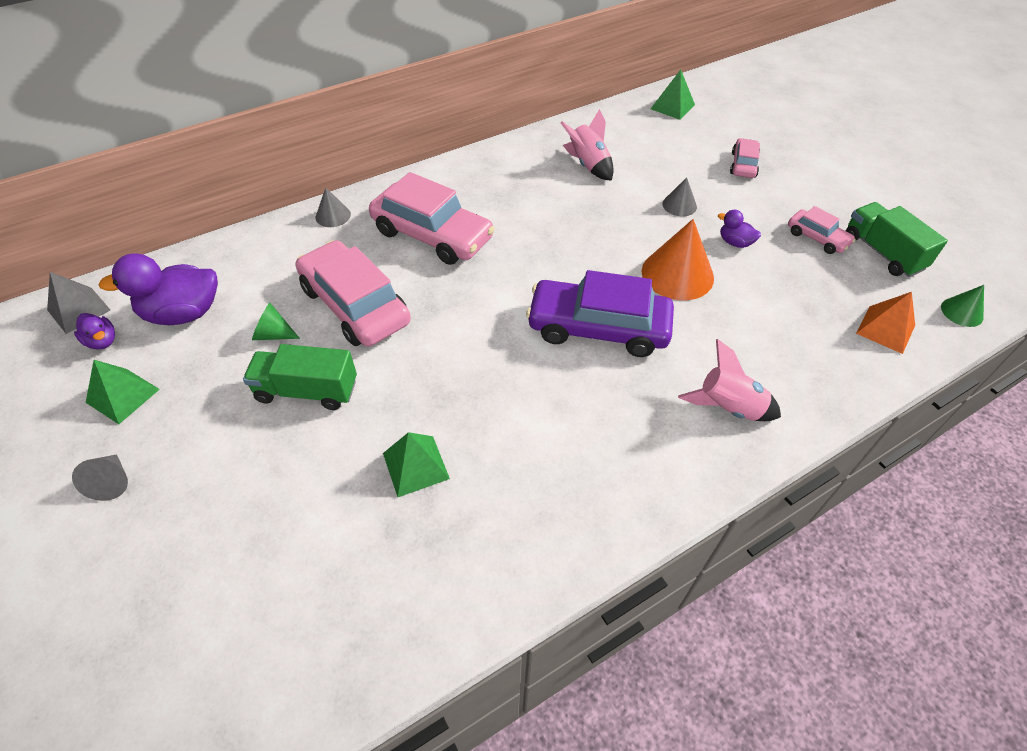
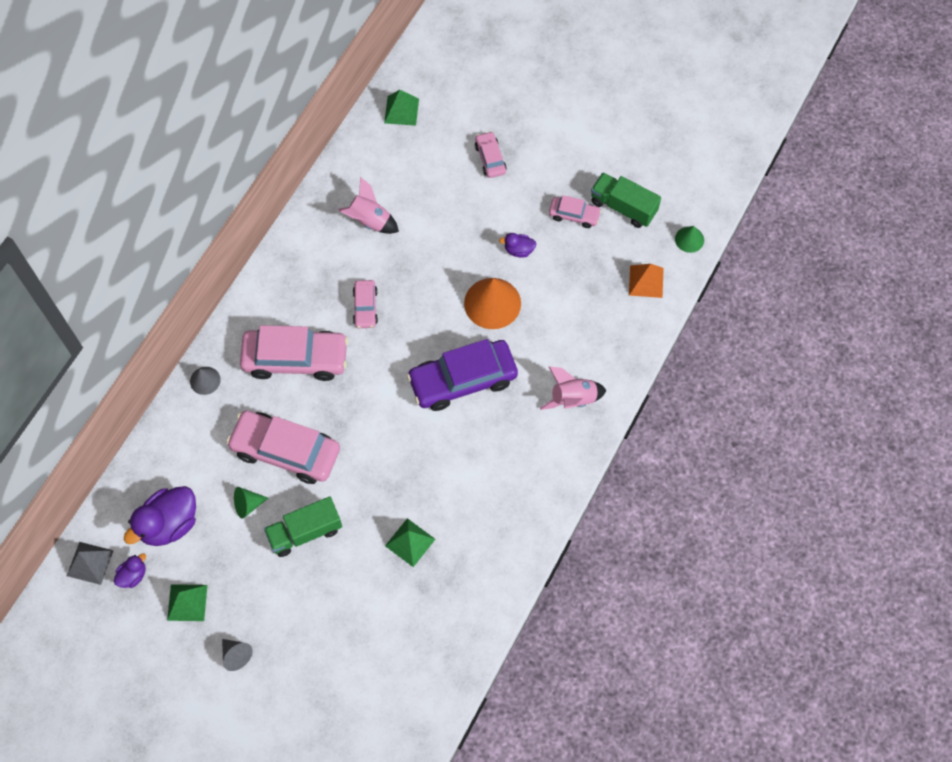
camera: 30 degrees left, 15 degrees up
(102, 341) = (133, 575): purple duck -> purple duck turned 60 degrees counterclockwise
(535, 224) = (365, 307): none -> pink car
(679, 205) = (462, 231): grey cone -> none

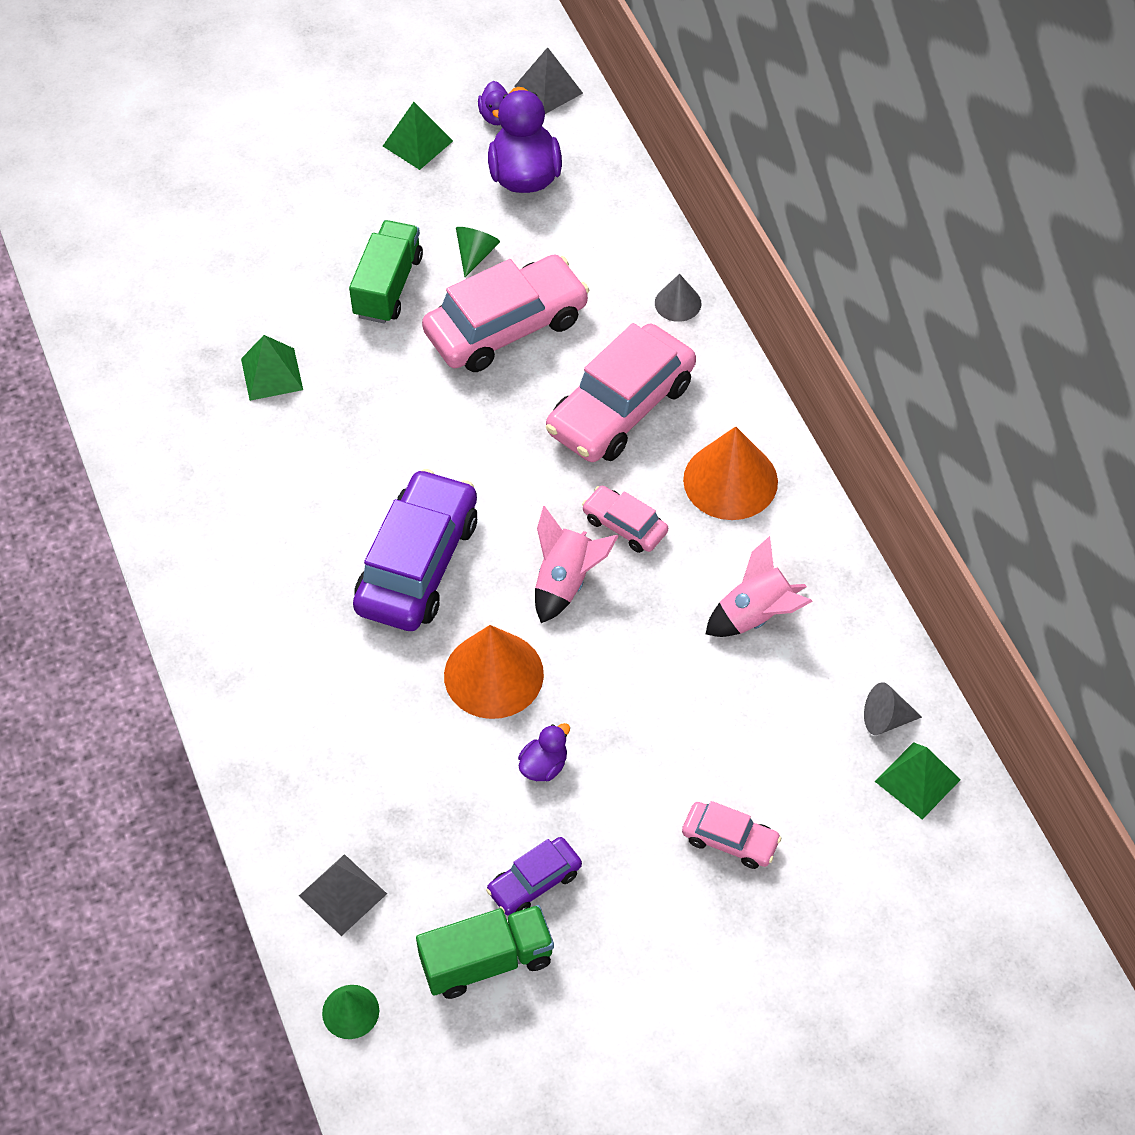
camera: 130 degrees right, 10 degrees down
(236, 655) = (316, 151): grey cone -> grey cone (885, 719)
(301, 281) = (730, 480): none -> orange cone
(573, 399) = (268, 669): pink rocket -> pink rocket (566, 582)
(574, 215) = (534, 882): pink car -> purple car
(646, 281) = (342, 894): orange pyramid -> grey pyramid

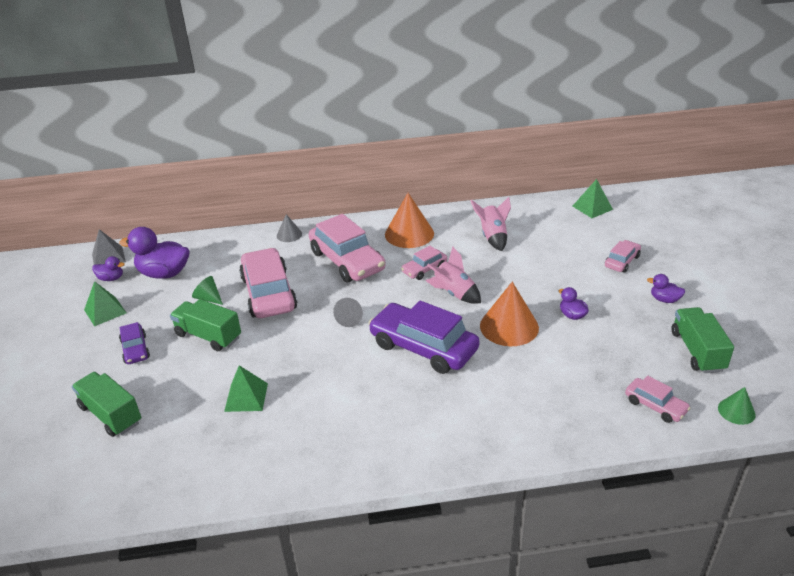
camera: 75 degrees left, 20 degrees down
(215, 240) = (111, 414): none -> green truck
(342, 894) = (655, 406): grey pyramid -> pink car
(534, 882) = (646, 327): purple car -> purple car (135, 349)
(623, 913) = (664, 299): none -> purple duck
(885, 719) = (558, 211): grey cone -> grey cone (350, 319)

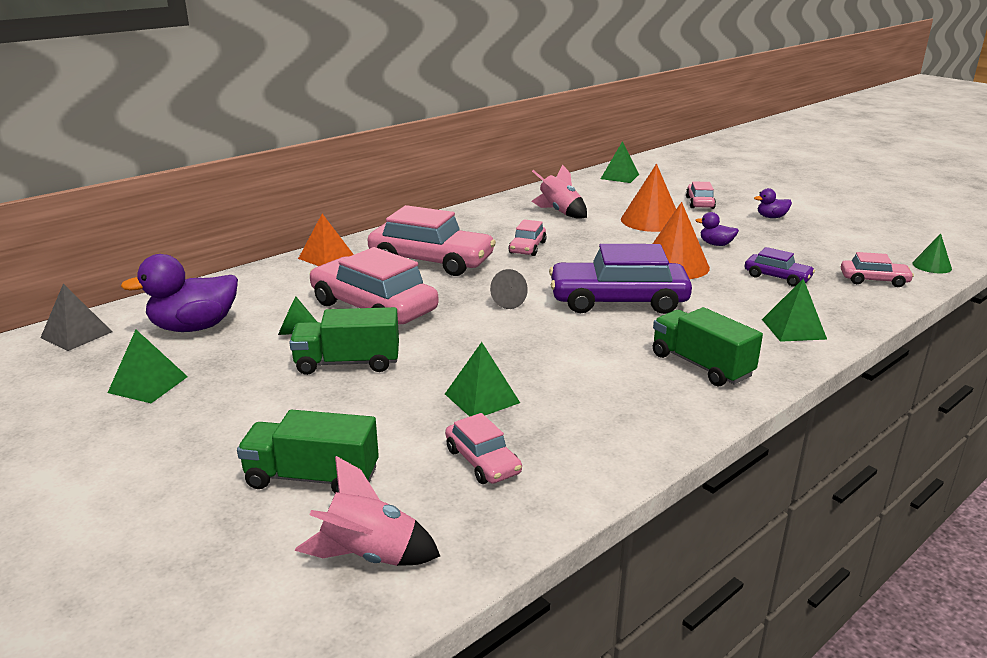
camera: 35 degrees left, 10 degrees down
(111, 278) = (111, 352): purple duck -> none
(135, 349) = (255, 405): purple car -> purple car (777, 277)
(195, 445) = (482, 461): none -> pink car
(289, 235) = (326, 257): grey cone -> orange pyramid
(409, 234) = (470, 227): orange cone -> orange cone (651, 221)
(454, 293) = (585, 256): pink rocket -> pink rocket (370, 555)
(515, 427) = (793, 329): none -> green pyramid
(697, 351) = (846, 240): green truck -> green truck (701, 365)

